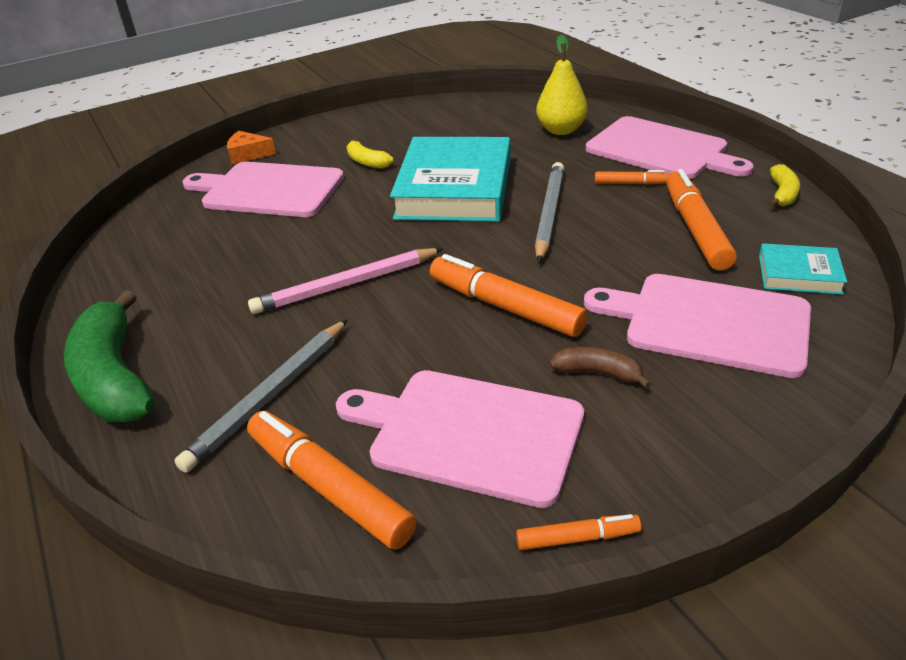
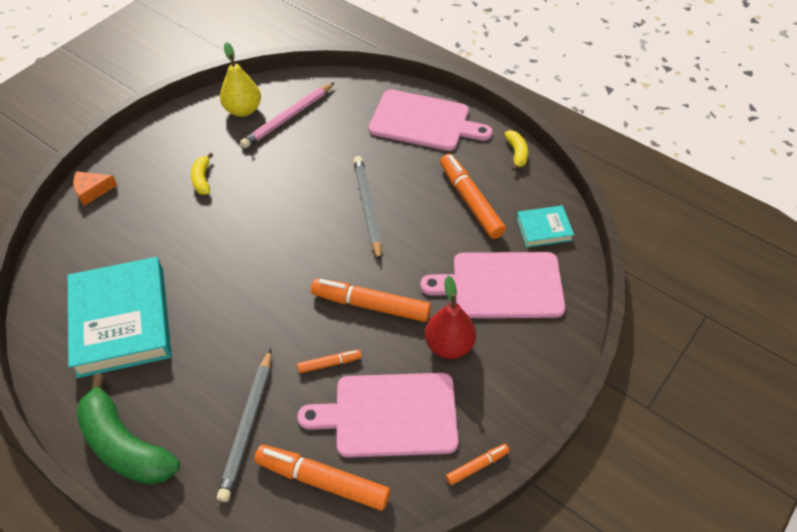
camera: 25 degrees left, 15 degrees up
(268, 190) = (135, 229): pink cutting board -> none
(346, 285) = (250, 314): pink pencil -> pink pencil (288, 118)
(367, 162) = (202, 179): yellow banana -> yellow banana turned 60 degrees clockwise
(455, 188) = (287, 195): turquoise book -> turquoise book (122, 321)
(561, 130) = (342, 112): yellow pear -> yellow pear (243, 110)
(598, 373) = (449, 345): brown banana -> red pear
(630, 183) = (413, 163): orange marker -> orange marker (329, 363)

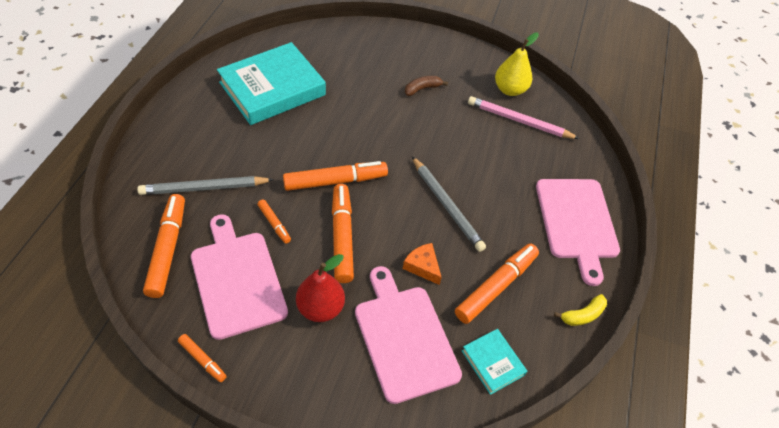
camera: 65 degrees right, 0 degrees up
(92, 191) = (380, 33): orange cheese -> orange cheese (423, 266)
(125, 445) = (173, 125): green banana -> none
(202, 179) = (422, 89): yellow banana -> brown banana
(295, 293) = (335, 181): none -> orange marker
(367, 208) = (447, 206): grey pencil -> grey pencil turned 90 degrees clockwise

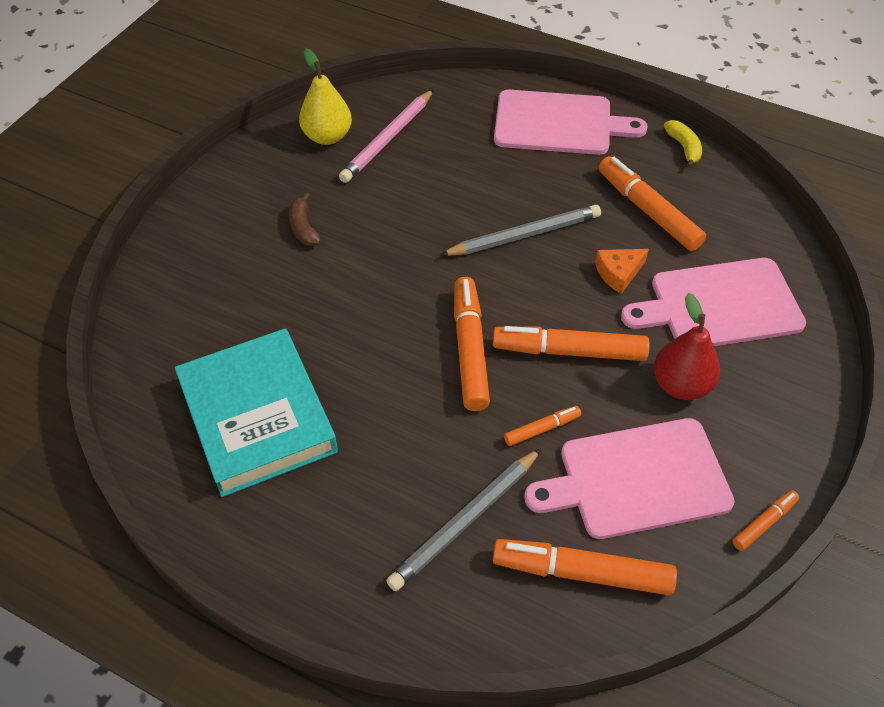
camera: 75 degrees left, 0 degrees up
(204, 188) = (465, 521): grey pencil -> grey pencil turned 45 degrees clockwise
(493, 363) = (746, 232): turquoise book -> none

